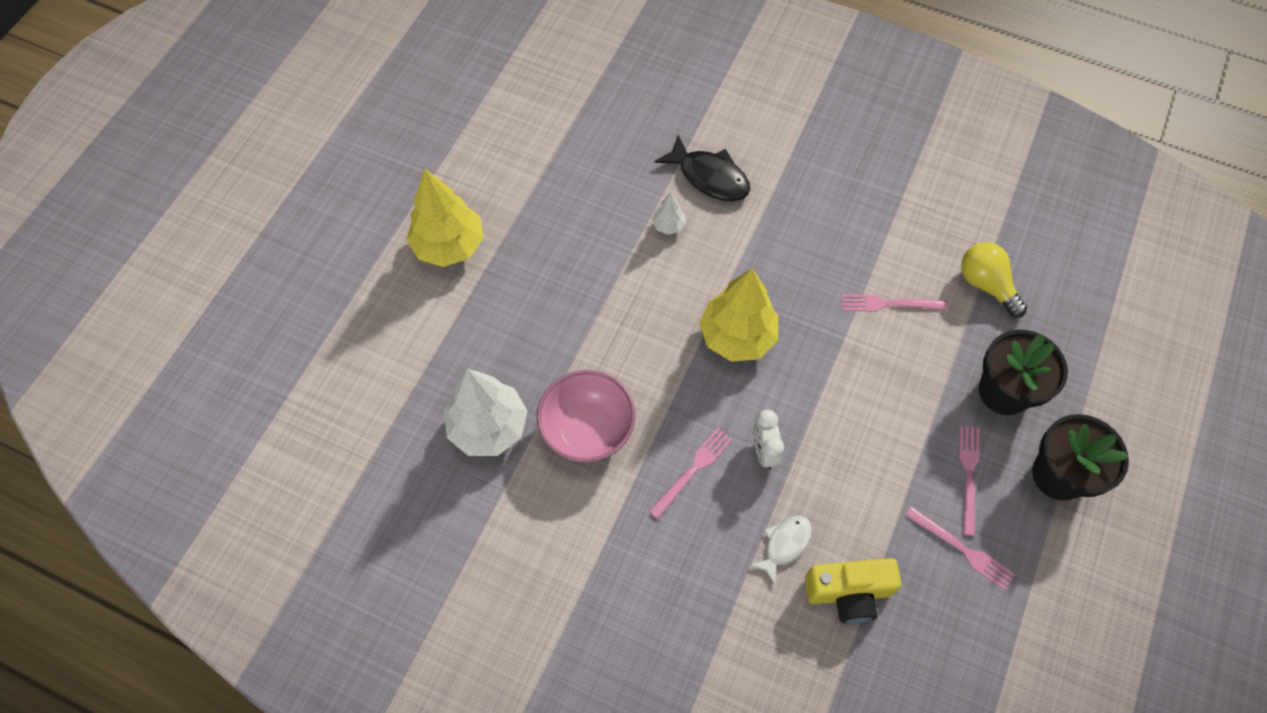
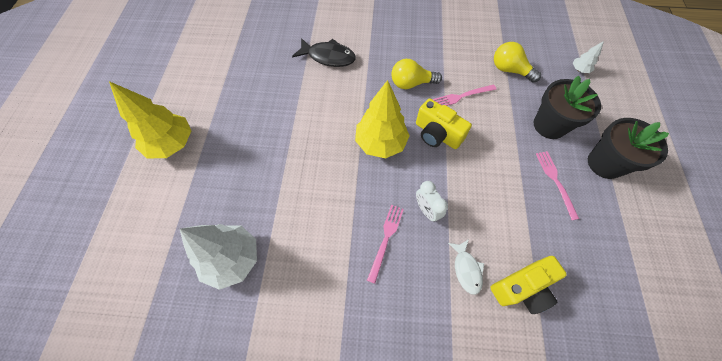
camera: 20 degrees left, 0 degrees up
(587, 431) = (304, 237): pink bowl -> none
(668, 225) = (313, 90): white tree -> white tree (579, 70)
(784, 544) = (466, 269): white fish -> white fish turned 150 degrees clockwise
(819, 259) = (411, 83): none -> yellow light bulb
(825, 350) = (437, 134): none -> yellow camera
(962, 549) = (576, 230): pink fork -> none

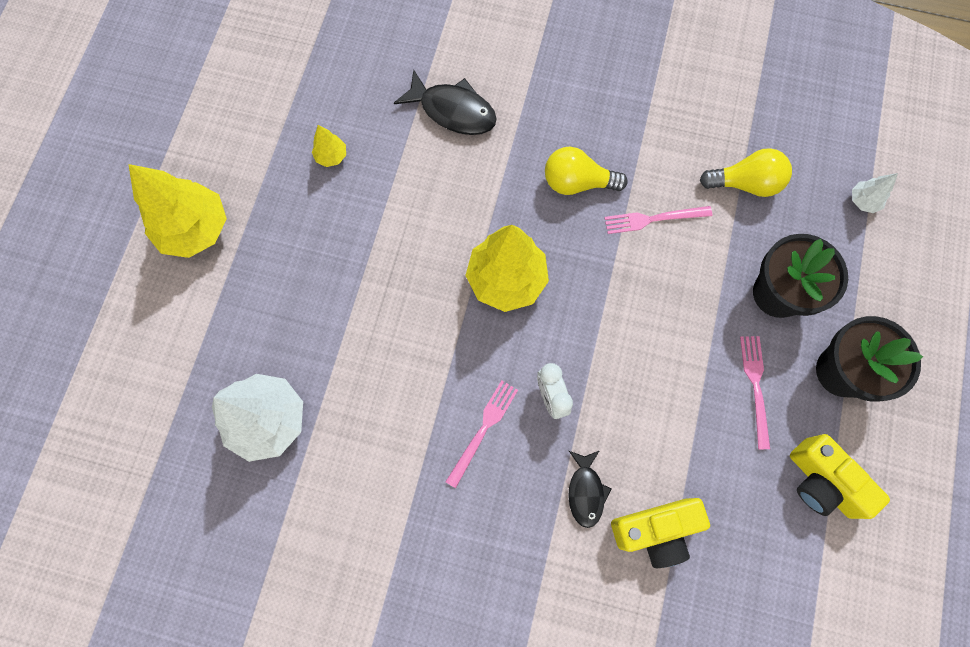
camera: 10 degrees right, 10 degrees up
(257, 90) = (331, 156): none -> yellow tree
(437, 134) = (596, 279): yellow camera -> yellow camera (822, 482)
(466, 269) = (586, 491): white fish -> black fish
(509, 70) = (745, 183): yellow light bulb -> yellow light bulb turned 135 degrees clockwise

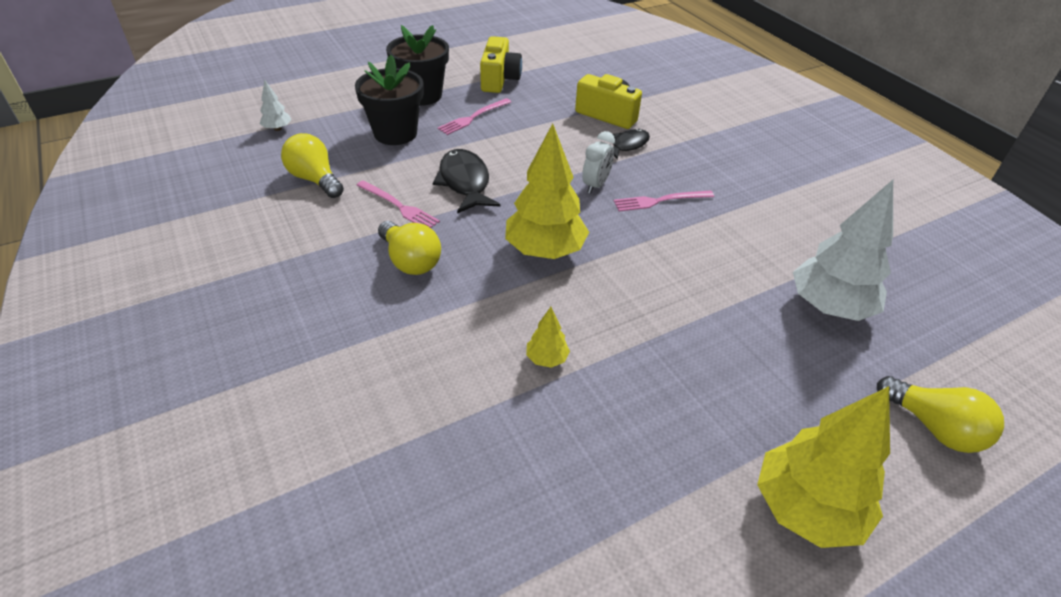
camera: 135 degrees left, 30 degrees down
(147, 359) = (934, 427): none -> yellow light bulb
(331, 156) = (585, 454): yellow tree -> yellow tree (546, 359)
(453, 111) = (421, 390): black fish -> black fish (465, 182)

